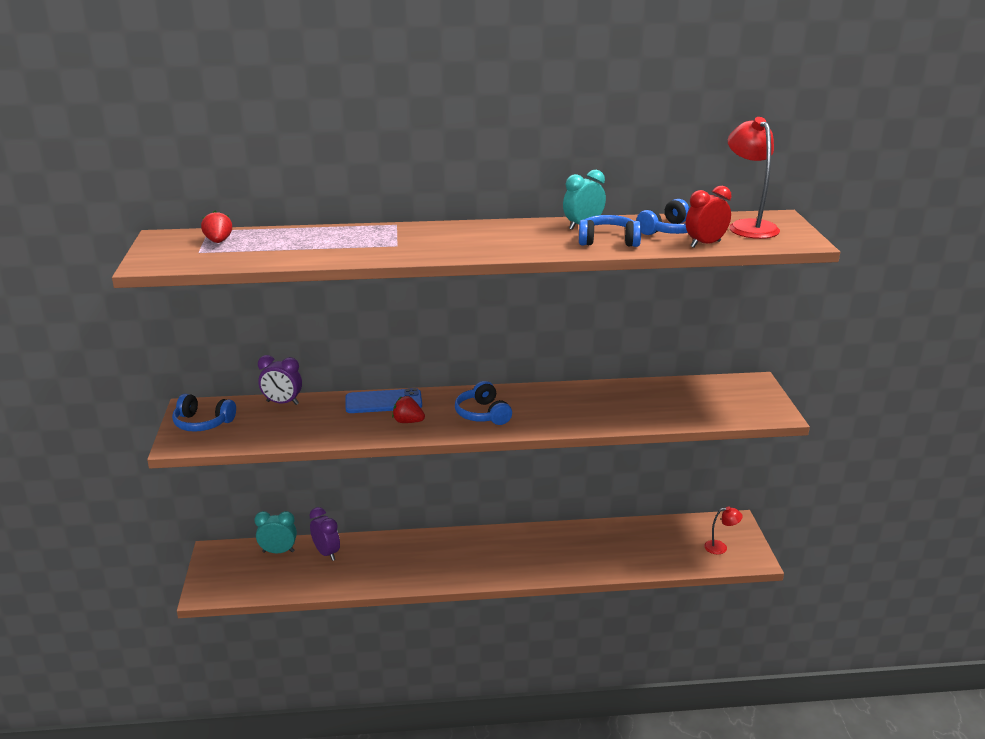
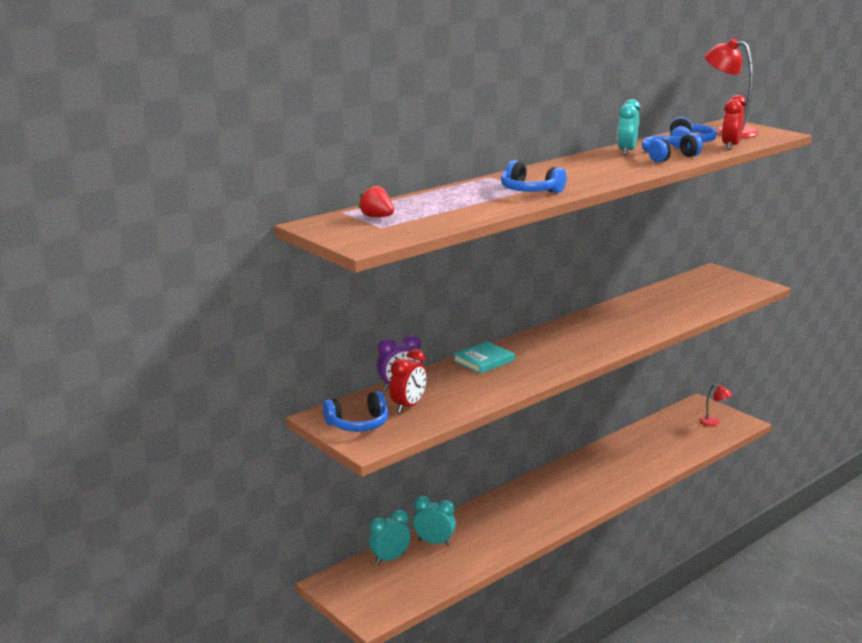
camera: 35 degrees left, 5 degrees down
(260, 421) = (408, 406): none -> red clock
(326, 553) = (434, 542): purple clock -> turquoise clock
(383, 402) = (484, 360): blue phone -> turquoise book
(408, 421) = (529, 367): red strawberry -> none
(482, 414) = (575, 345): blue headphones -> blue headphones (530, 191)
(720, 547) = (713, 423): red lamp -> red lamp turned 75 degrees clockwise

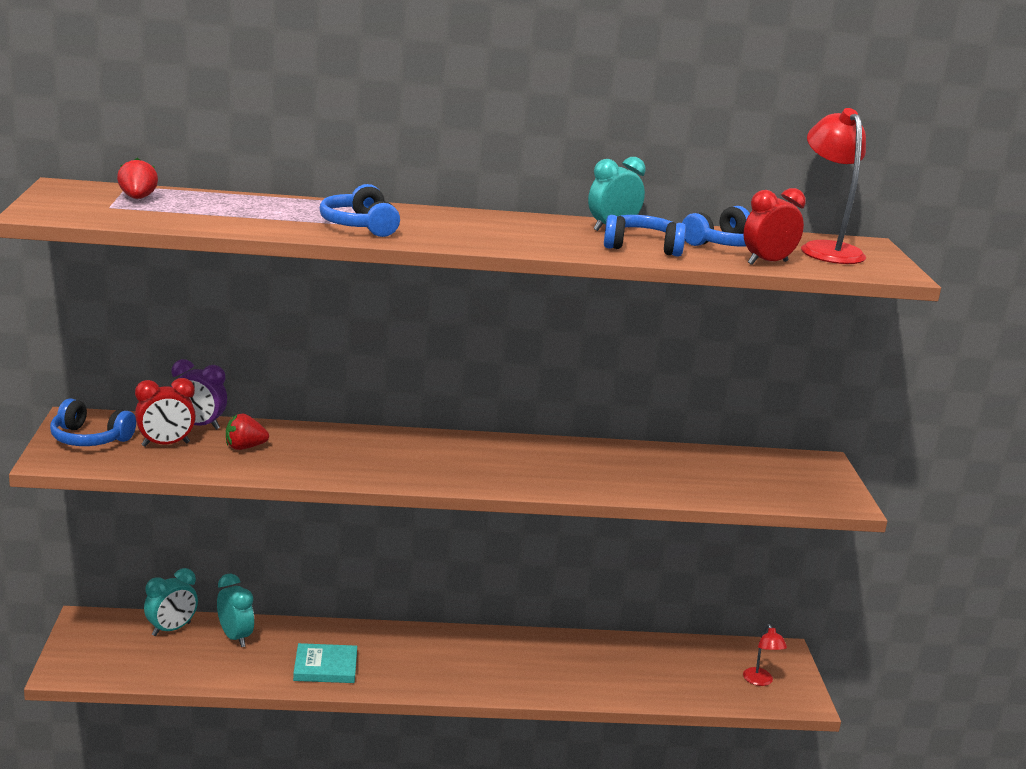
camera: 35 degrees right, 0 degrees up
(390, 559) = (171, 629): turquoise clock -> turquoise clock turned 135 degrees clockwise
(453, 387) = (244, 447): none -> red strawberry
(484, 360) = (331, 437): turquoise book -> turquoise book (325, 667)

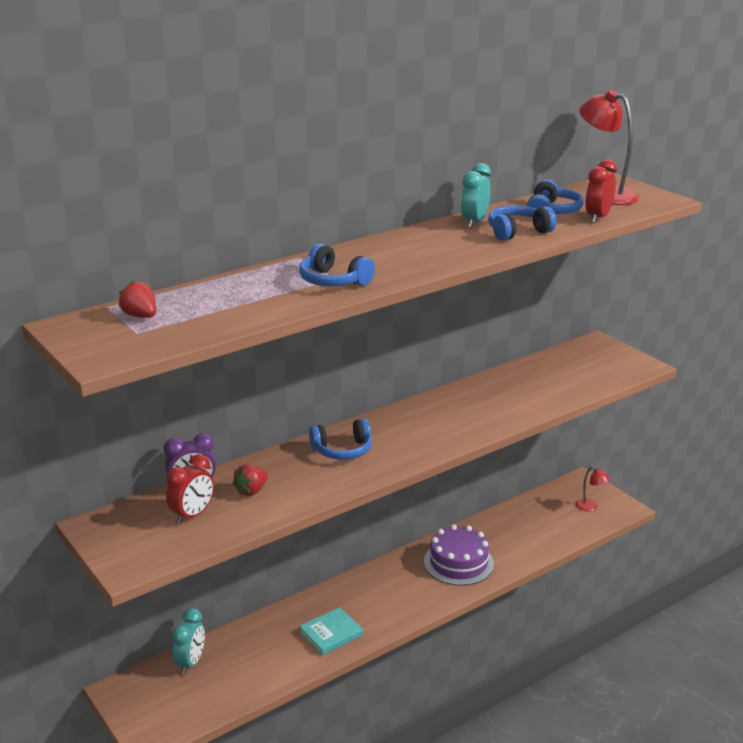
camera: 30 degrees left, 5 degrees up
(89, 439) = (129, 537): blue headphones -> blue headphones (342, 450)
(235, 637) = (244, 644): turquoise clock -> none
(535, 666) = (458, 563): none -> purple cake

